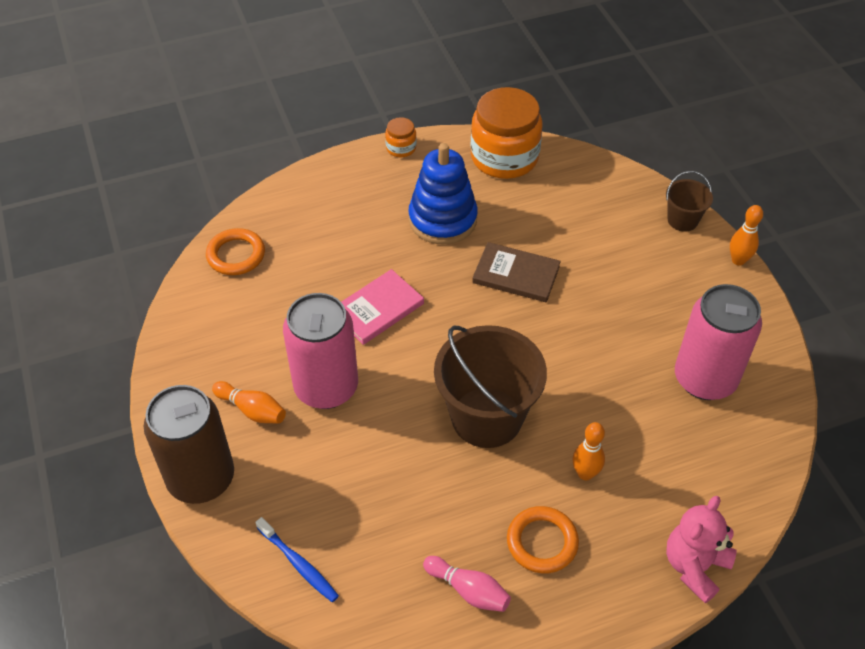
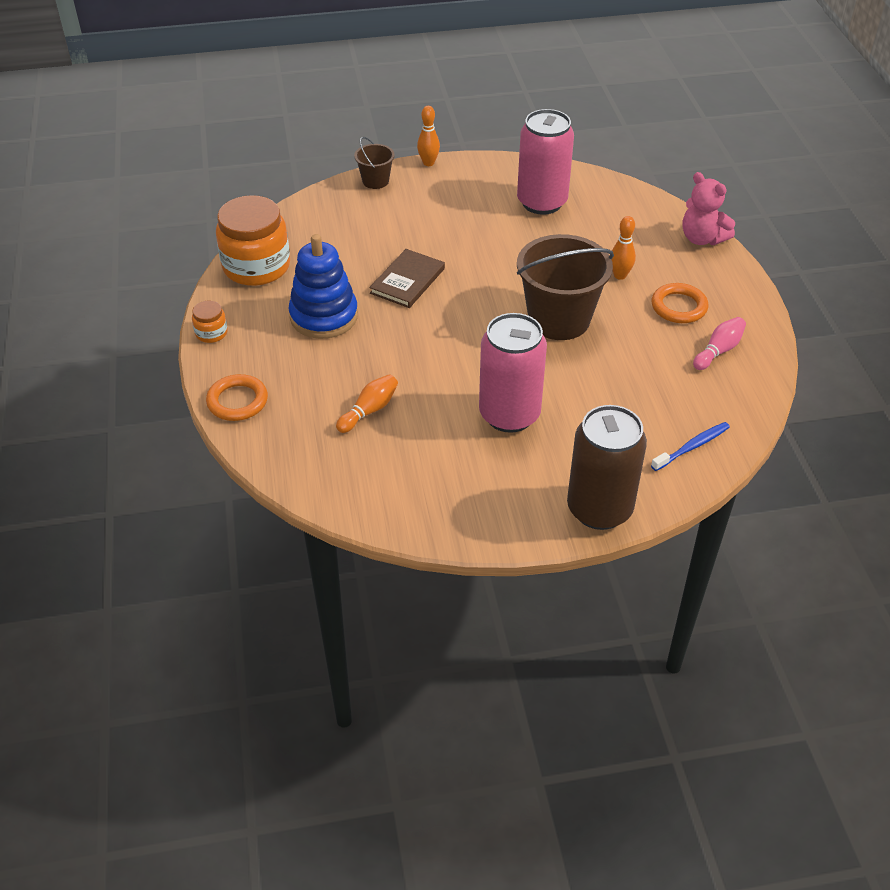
camera: 80 degrees left, 5 degrees down
(236, 255) = (320, 470): orange ring -> orange ring (237, 401)
(252, 410) = (526, 468): orange bowling pin -> orange bowling pin (369, 410)
(378, 309) = (424, 371): pink book -> none

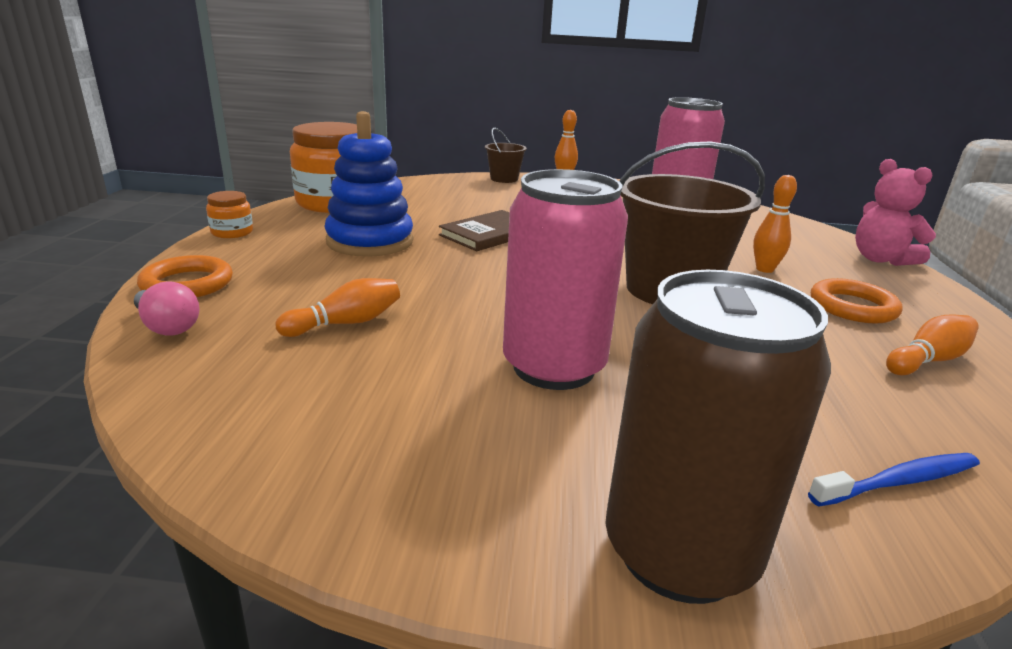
camera: 15 degrees right, 20 degrees down
(264, 443) = (167, 326): none -> pink light bulb
(718, 350) = (928, 360): pink bowling pin -> orange bowling pin

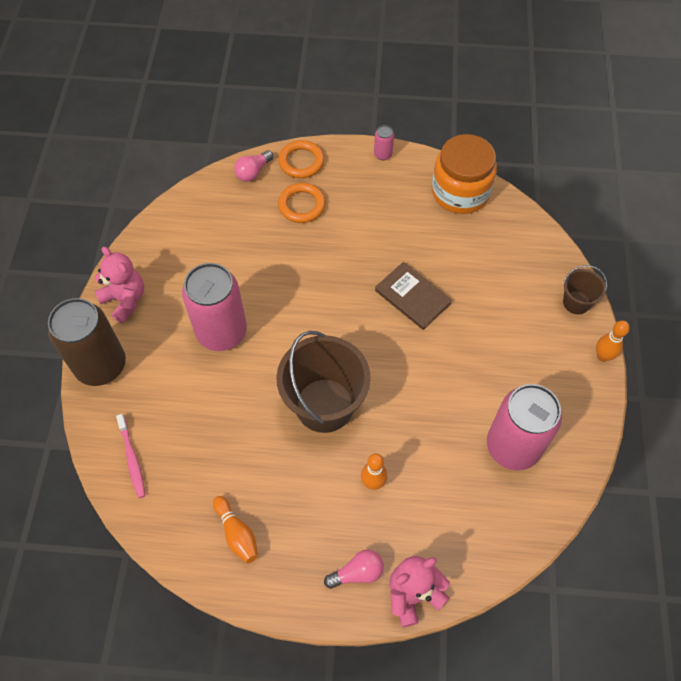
camera: 90 degrees right, 35 degrees up
(232, 232) = (383, 154): orange jar -> pink can
(346, 323) = (262, 239): orange bowling pin -> none
(370, 241) = (381, 228): blue stacking toy -> none
(461, 510) = (125, 300): none -> pink teddy bear
(852, 307) = (310, 522): orange ring -> orange ring (302, 205)
(889, 284) = (357, 573): none -> pink light bulb
(899, 481) = (132, 459): blue toothbrush -> pink toothbrush

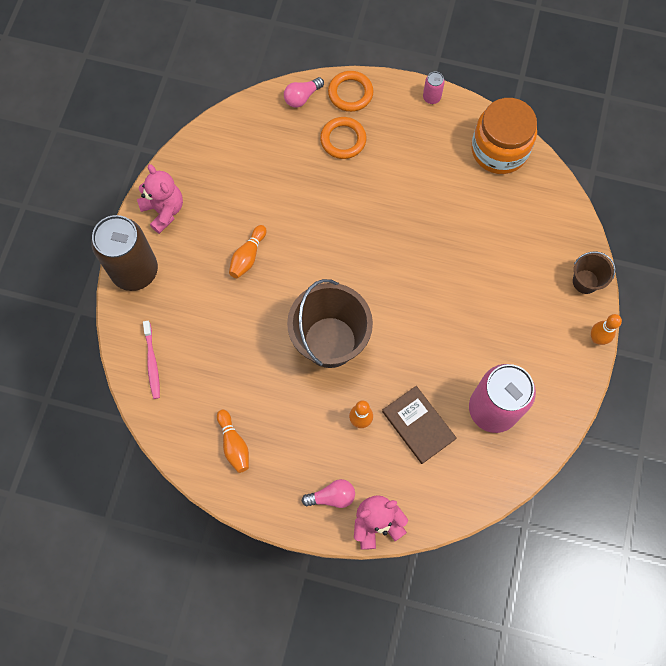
camera: 10 degrees right, 10 degrees up
(221, 332) = (248, 256): pink can -> orange bowling pin
(412, 297) = (431, 251): brown book -> brown book (418, 425)

